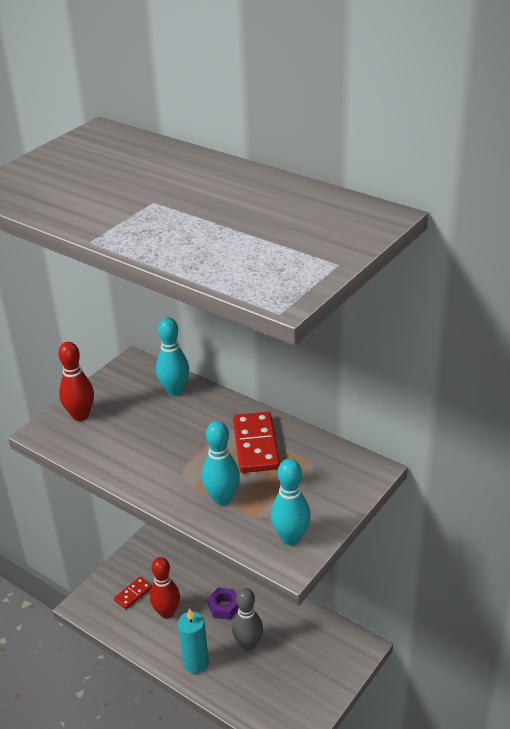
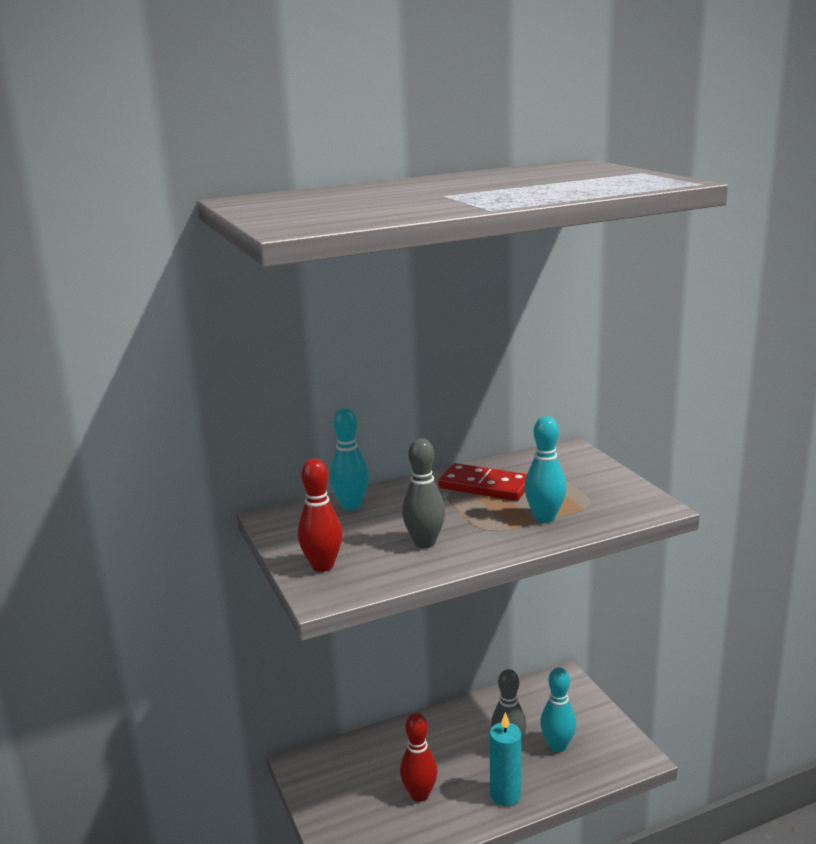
camera: 60 degrees left, 15 degrees down
(133, 594) = (369, 814): red domino -> none
(140, 449) = (424, 543): none -> grey bowling pin
(224, 607) = (447, 748): purple nut -> none
(290, 538) = (626, 499): turquoise bowling pin -> turquoise bowling pin (557, 746)

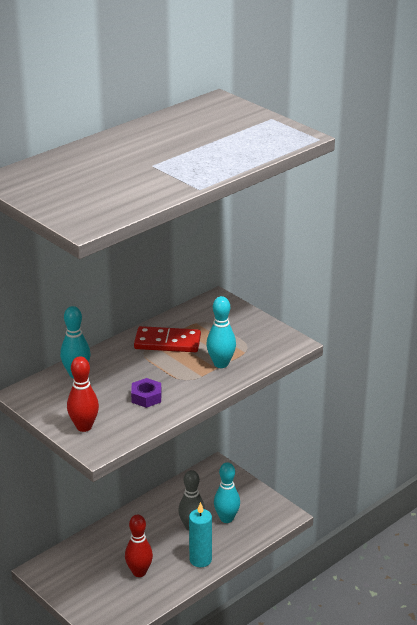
camera: 20 degrees left, 10 degrees up
(424, 543) = (146, 397): grey bowling pin -> purple nut

